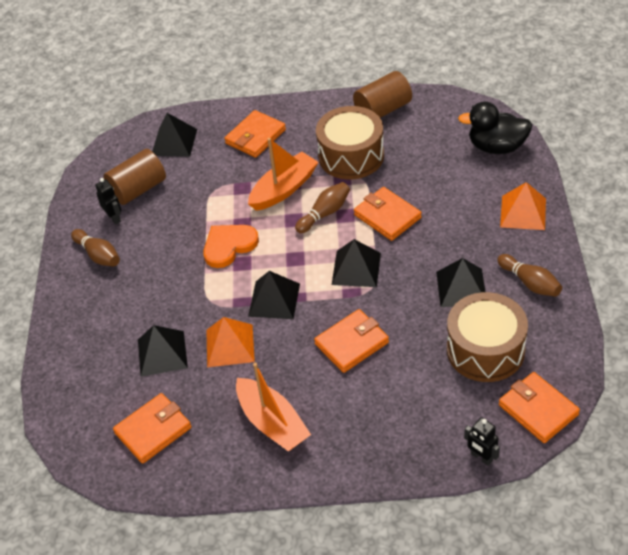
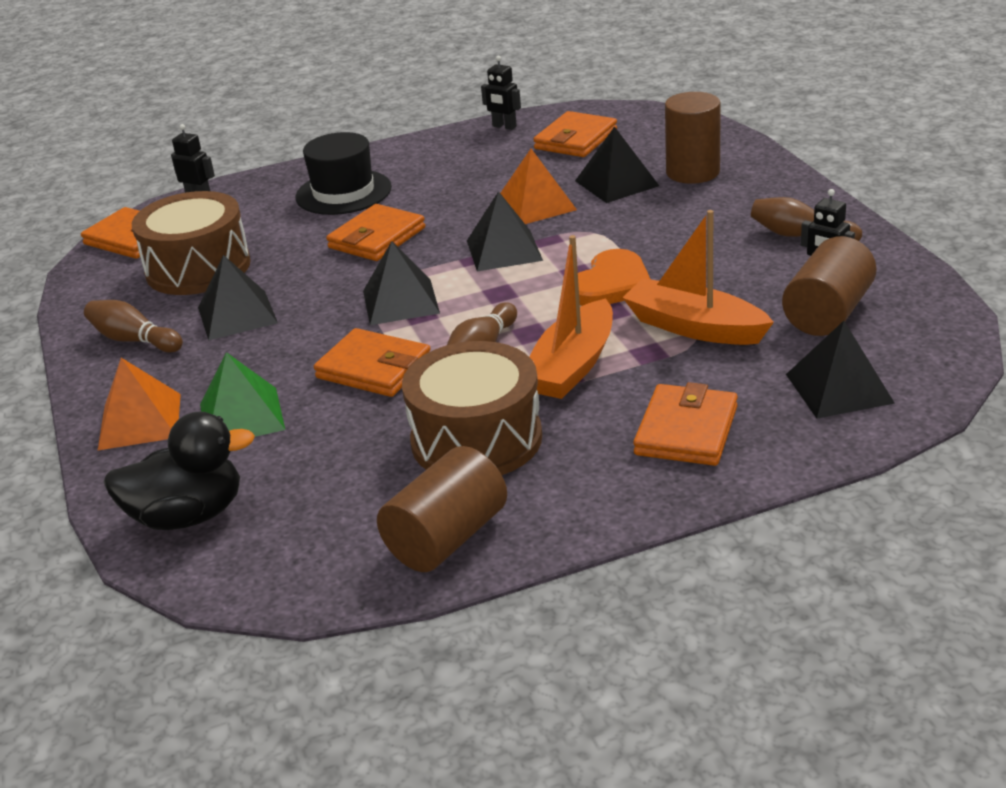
camera: 160 degrees right, 15 degrees down
(105, 348) = (692, 172): none -> brown cylinder
(195, 479) = (504, 126): none -> black robot
(272, 423) = (444, 169): orange boat -> orange boat (694, 327)
(360, 417) = (343, 192): none -> black hat
(466, 201) = (242, 416): none -> green pyramid

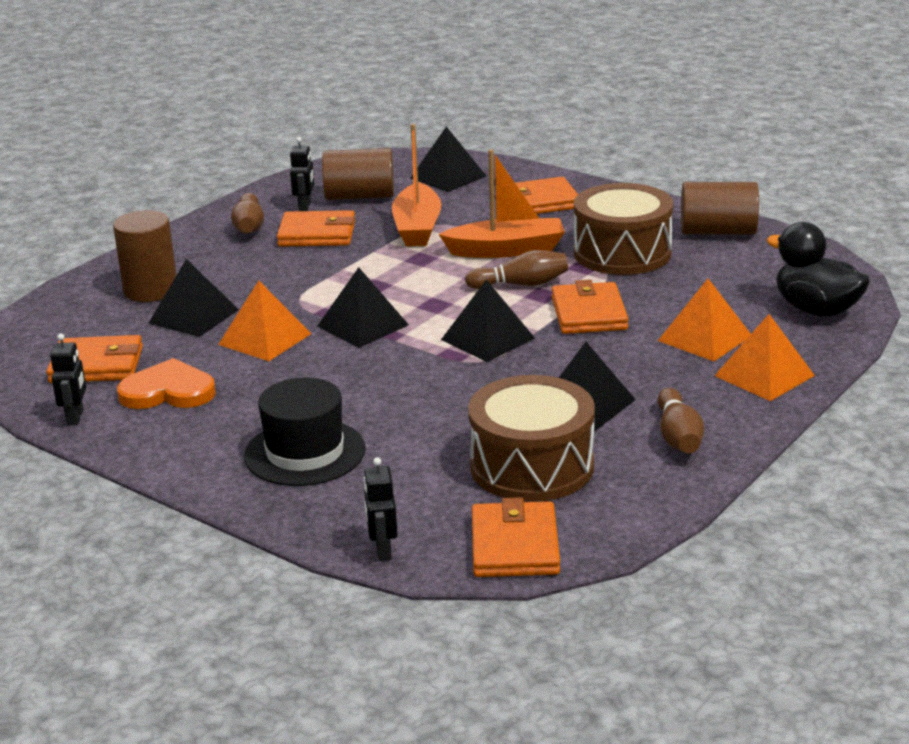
camera: 125 degrees left, 5 degrees down
(242, 416) = (704, 338): green pyramid -> orange pyramid
(377, 238) = (389, 393): orange wallet -> orange wallet (317, 234)
(611, 284) = (382, 268): orange heart -> orange heart (168, 391)

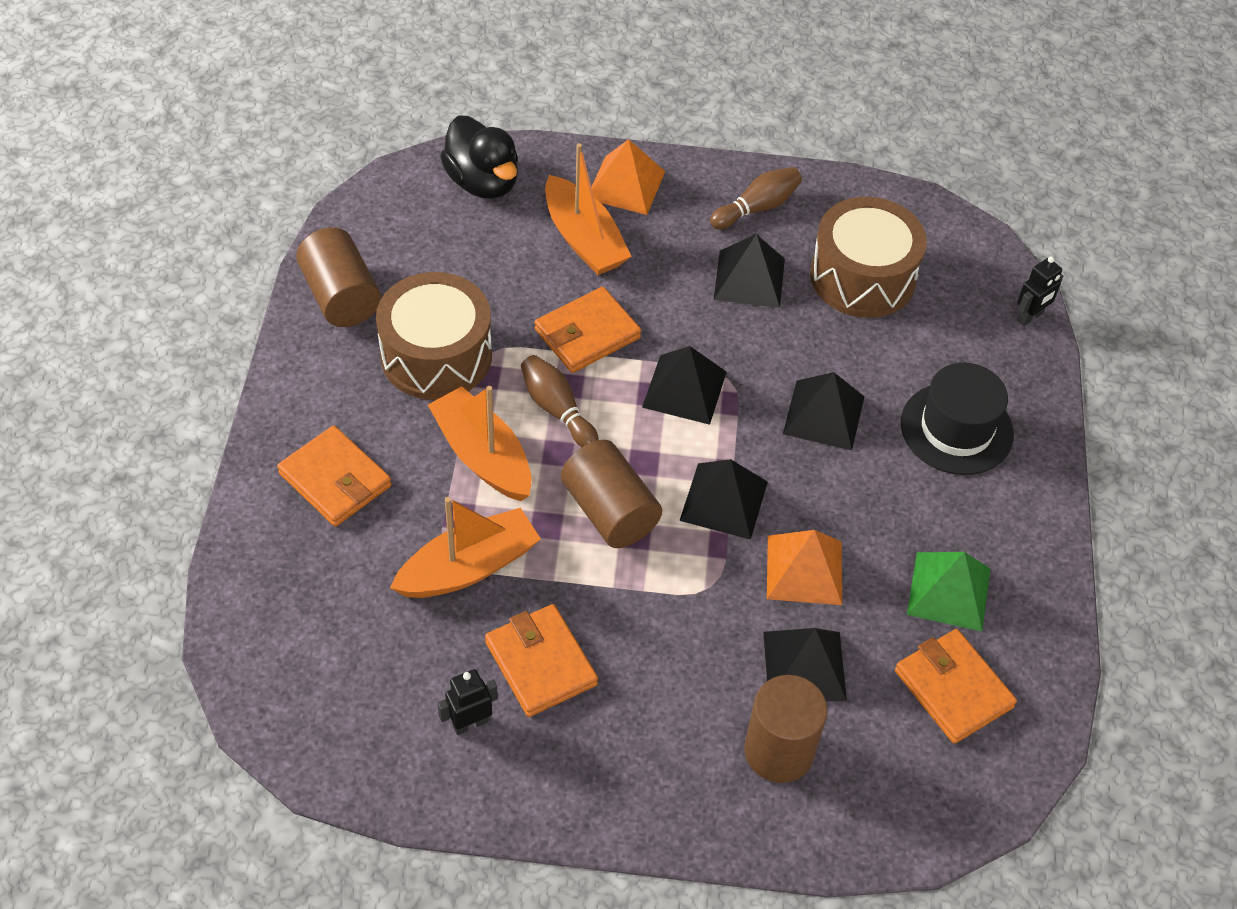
camera: 125 degrees left, 25 degrees up
(75, 417) = (1043, 639): black robot -> none
(168, 391) = (948, 591): orange heart -> green pyramid
(249, 226) = (559, 754): brown bowling pin -> none
(360, 196) = (406, 678): brown cylinder -> brown cylinder (610, 511)
(448, 177) = (298, 609): black pyramid -> black pyramid (824, 415)
(515, 546) = (964, 248): orange wallet -> none
(704, 338) = (583, 239): orange pyramid -> orange boat
(816, 310) = (483, 182): black duck -> black duck turned 45 degrees counterclockwise

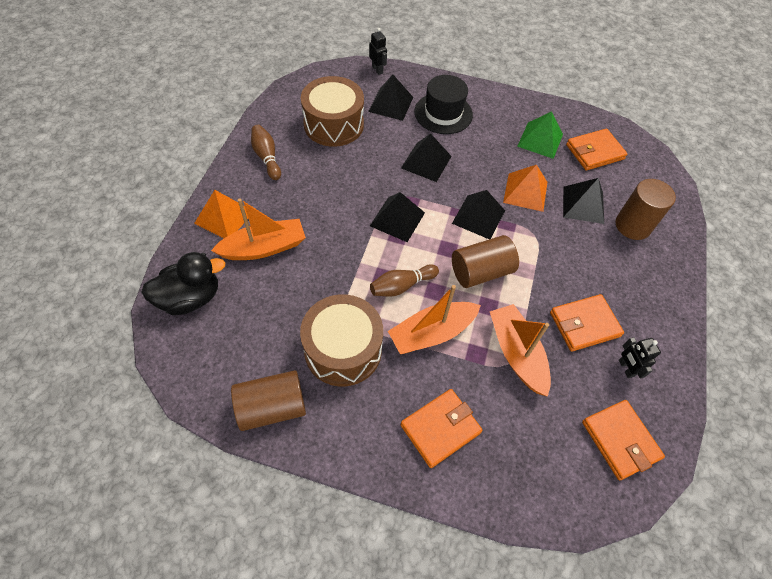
camera: 80 degrees left, 5 degrees up
(587, 334) = (344, 260): orange wallet -> orange wallet (620, 440)
(749, 279) = (321, 172): black pyramid -> black pyramid (391, 104)

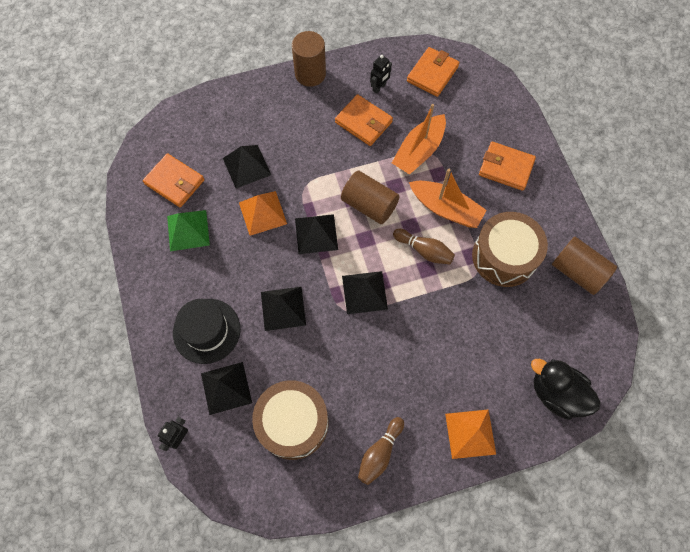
camera: 120 degrees left, 10 degrees up
(264, 248) = (472, 375): orange boat -> none
(632, 225) = (245, 125): brown cylinder -> brown cylinder (310, 74)

